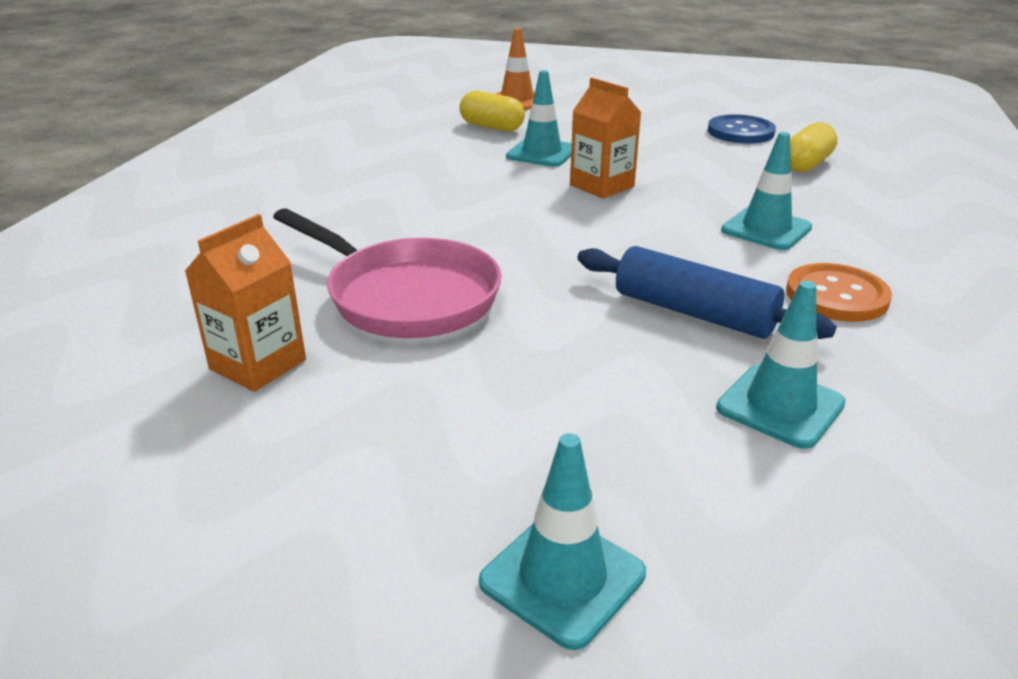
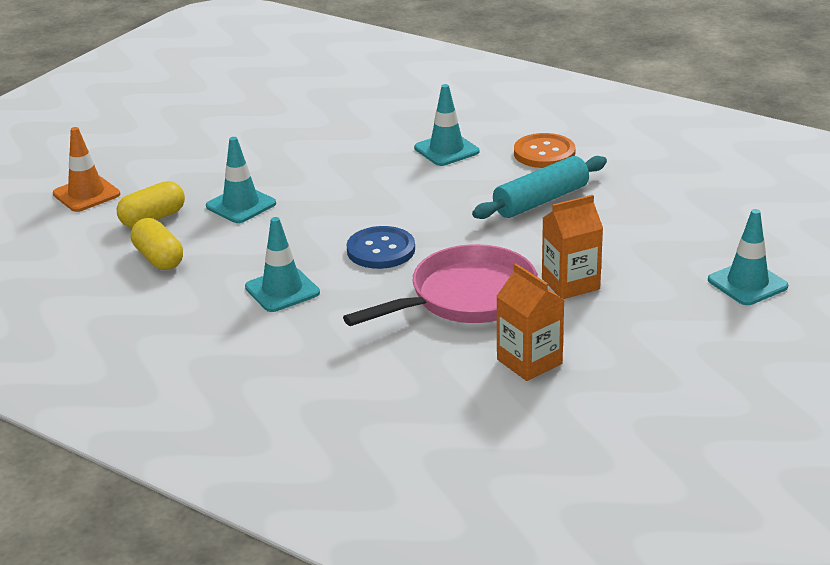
camera: 70 degrees left, 0 degrees up
(602, 186) = (331, 192): orange carton -> orange carton (570, 284)
(693, 313) = (541, 201): blue rolling pin -> turquoise rolling pin
(740, 132) = (267, 113): blue button -> blue button (381, 250)
(780, 406) = (643, 200): turquoise traffic cone -> turquoise traffic cone (282, 290)
(806, 164) = (352, 107): yellow capsule -> yellow capsule (159, 258)

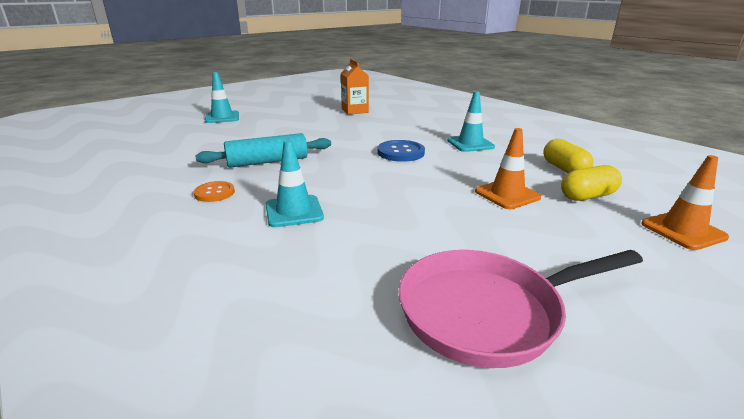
camera: 165 degrees left, 5 degrees down
(241, 205) = (507, 194): turquoise traffic cone -> orange traffic cone
(466, 298) = (365, 129): pink pan -> pink pan (488, 312)
(544, 153) = (214, 193): orange button -> orange button, size x0.66
(570, 284) = (305, 127): orange carton -> none

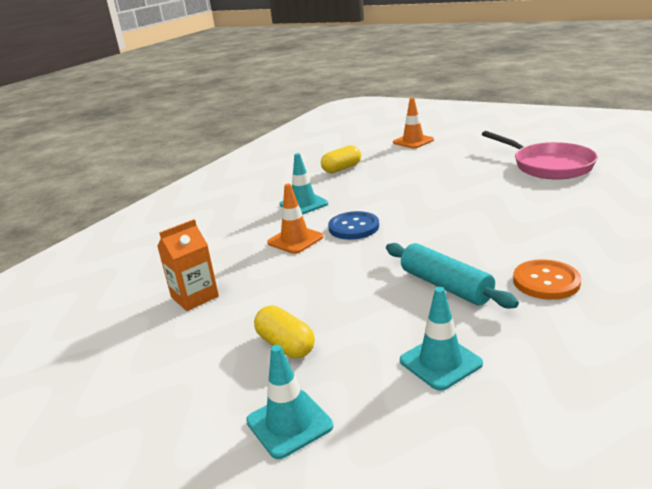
camera: 105 degrees left, 0 degrees up
(214, 193) = (546, 281): orange button -> orange button, size x1.52
(294, 211) = (526, 234): turquoise traffic cone -> turquoise traffic cone (440, 362)
(507, 194) = (409, 178): orange traffic cone -> orange traffic cone (295, 240)
(587, 196) = (388, 160): yellow capsule -> yellow capsule (286, 345)

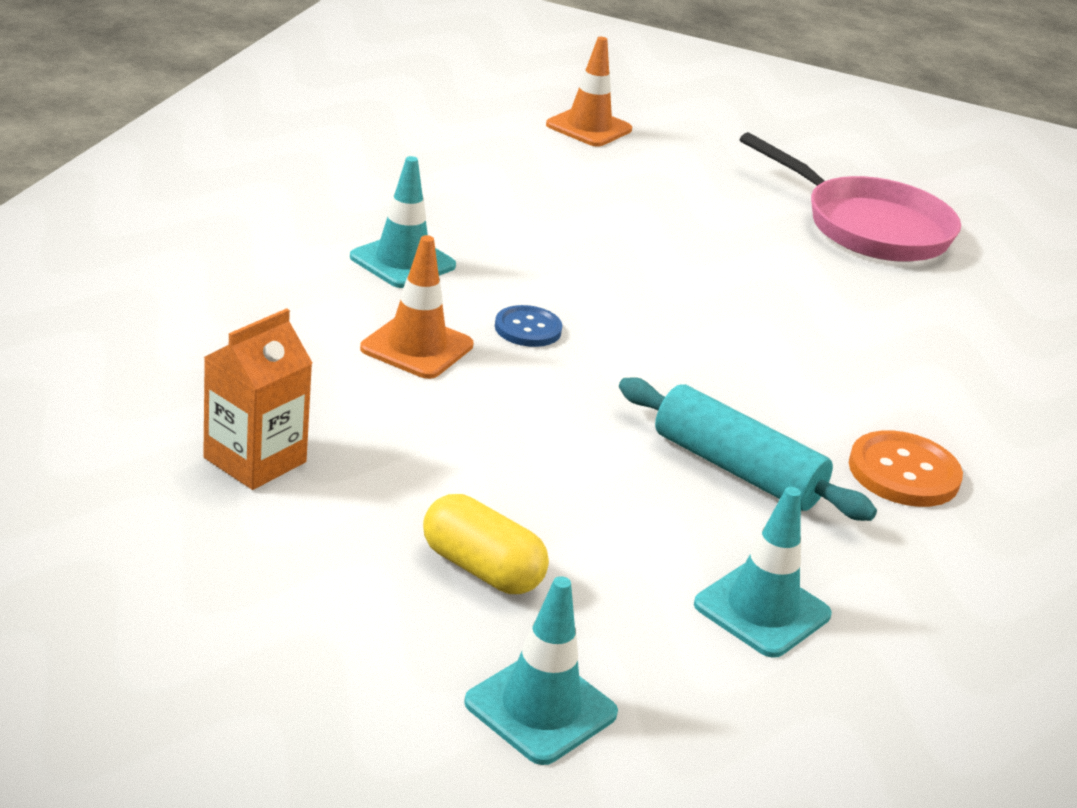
camera: 20 degrees left, 5 degrees up
(342, 169) = (455, 180): yellow capsule -> none
(353, 227) = (528, 329): blue button -> blue button, size x0.66

